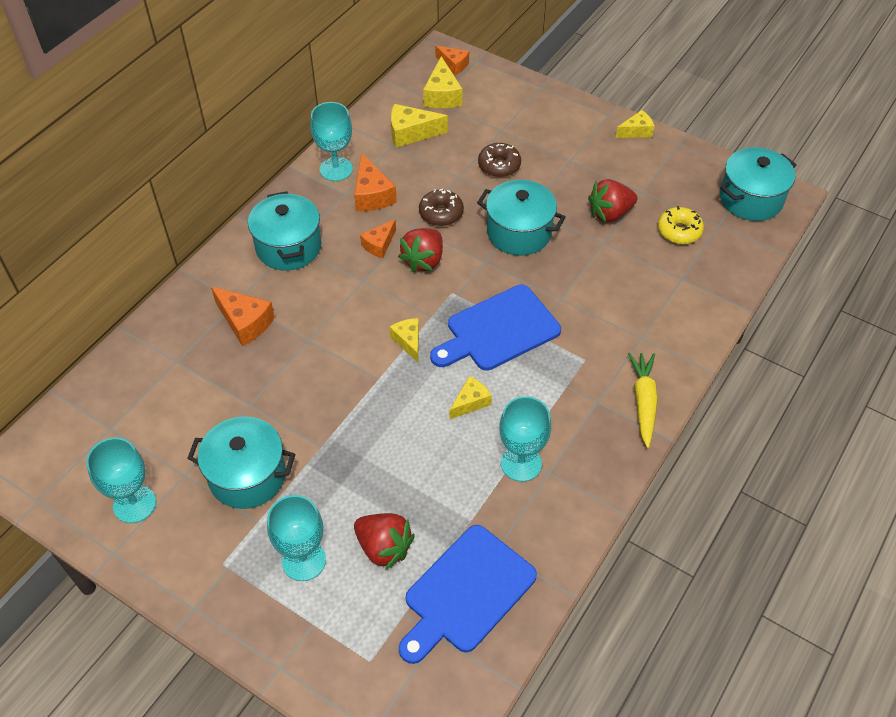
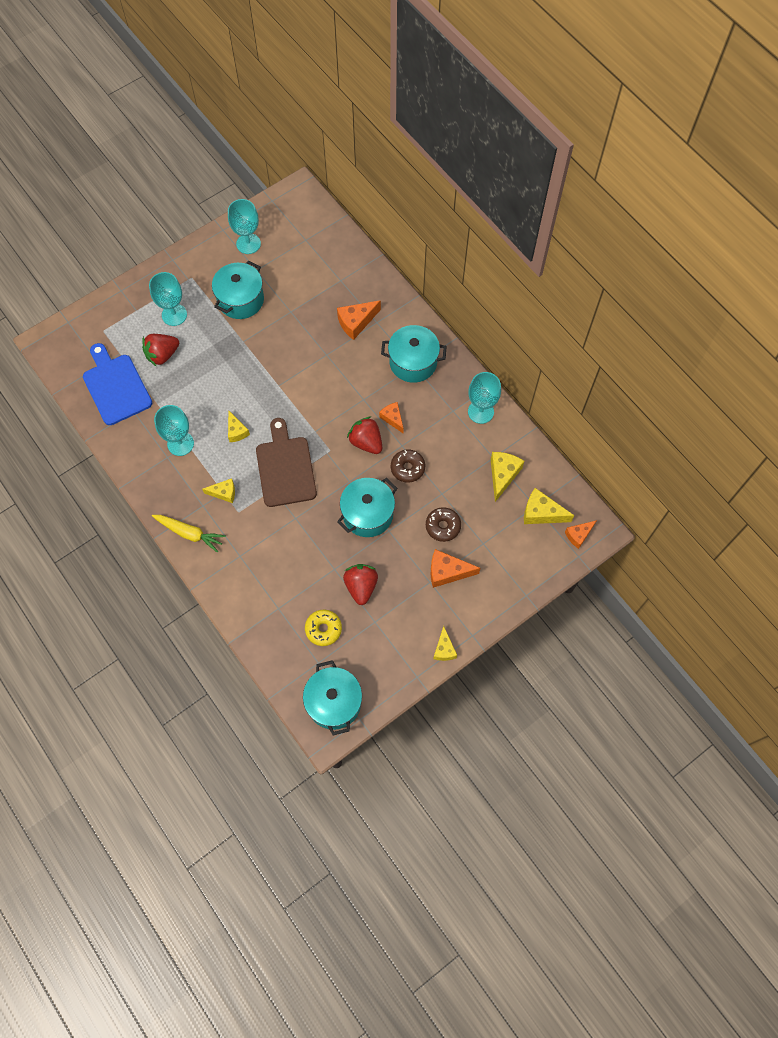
camera: 110 degrees right, 15 degrees up
(372, 195) = (444, 428): orange cheese -> orange cheese (447, 572)
(408, 341) = (300, 411): yellow cheese -> yellow cheese (224, 493)
(498, 330) = (285, 468): blue cutting board -> brown cutting board

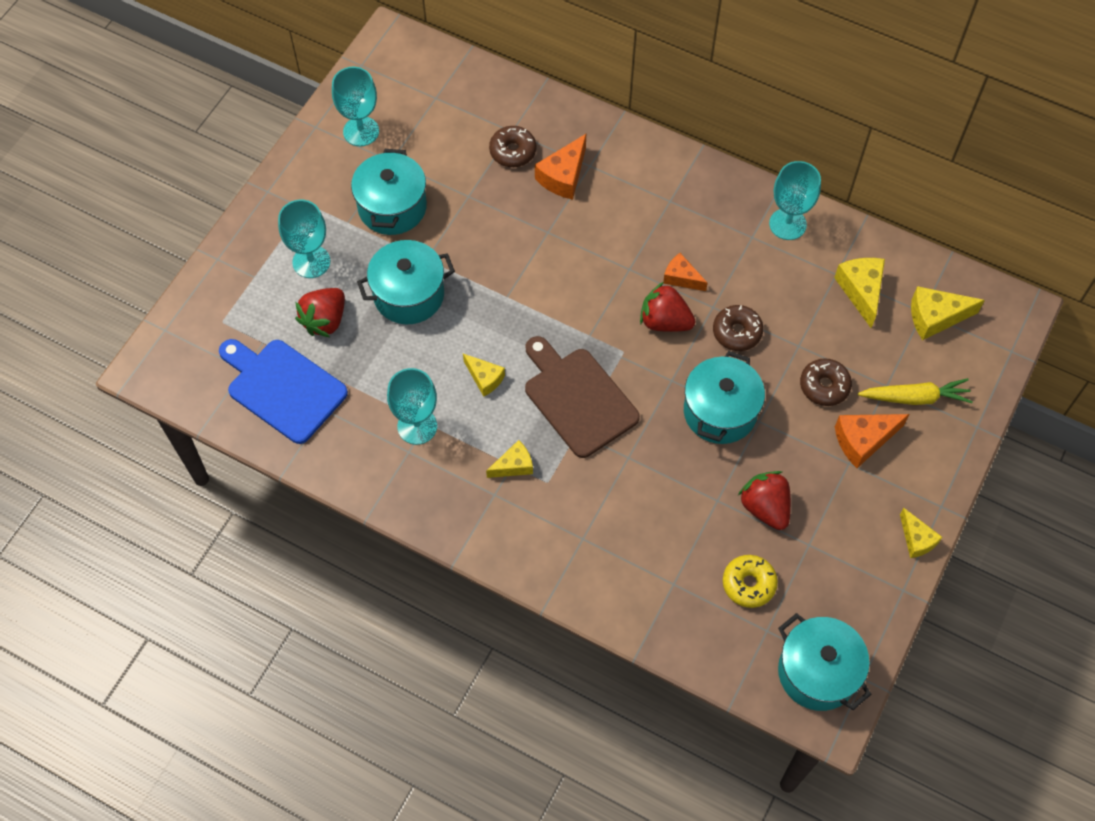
camera: 25 degrees left, 5 degrees down
(190, 533) = (498, 539): yellow carrot -> yellow carrot (915, 397)
(334, 293) = (513, 151): none -> brown donut
(413, 362) = (666, 197): turquoise pot -> turquoise pot (409, 295)
(578, 535) = (996, 325): orange cheese -> none

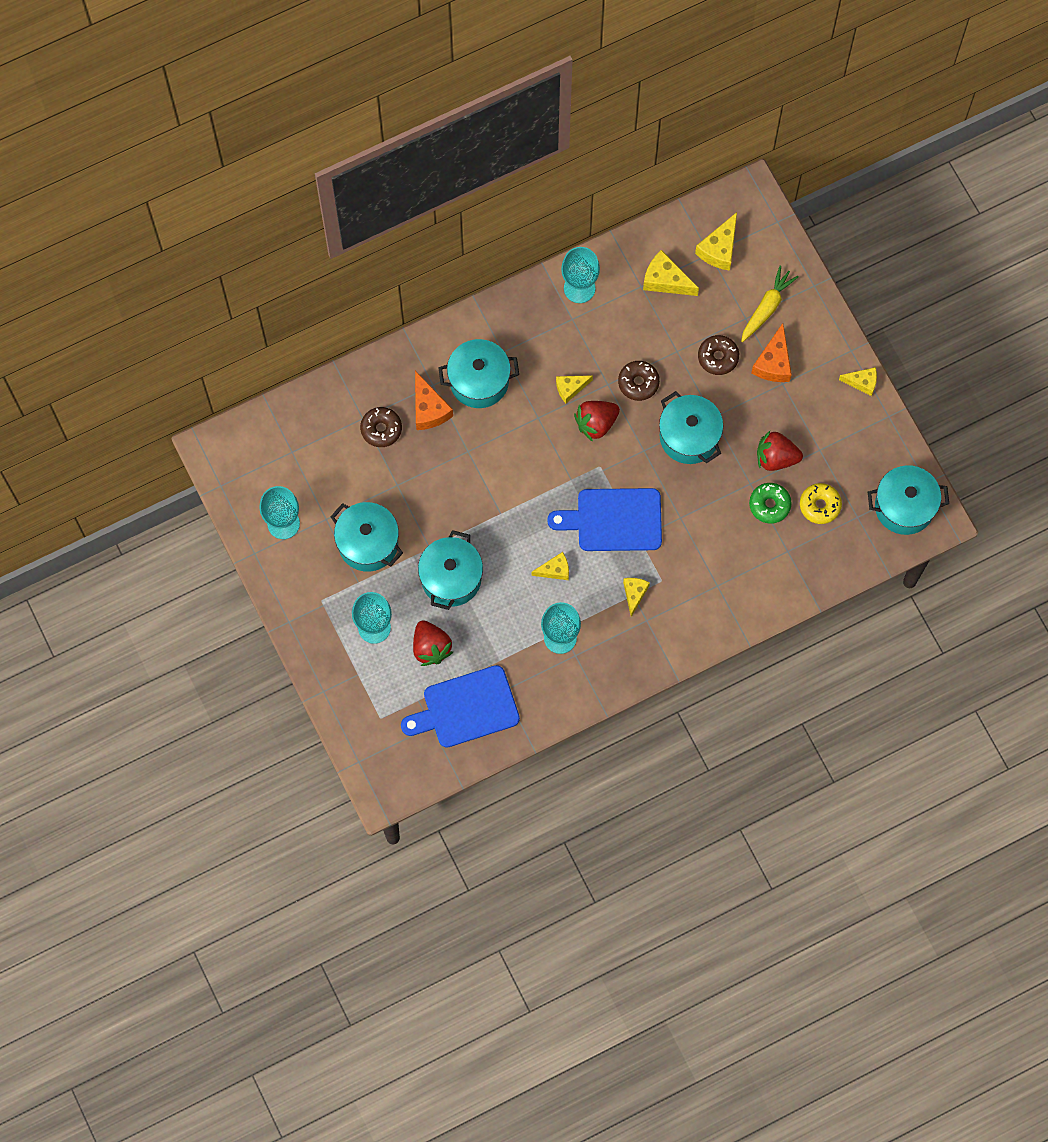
camera: 55 degrees left, 10 degrees up
(577, 398) = (613, 520): brown cutting board -> blue cutting board
(624, 199) = (479, 381): none -> turquoise pot
(681, 278) = (570, 388): orange cheese -> yellow cheese
(709, 534) = (769, 505): none -> green donut

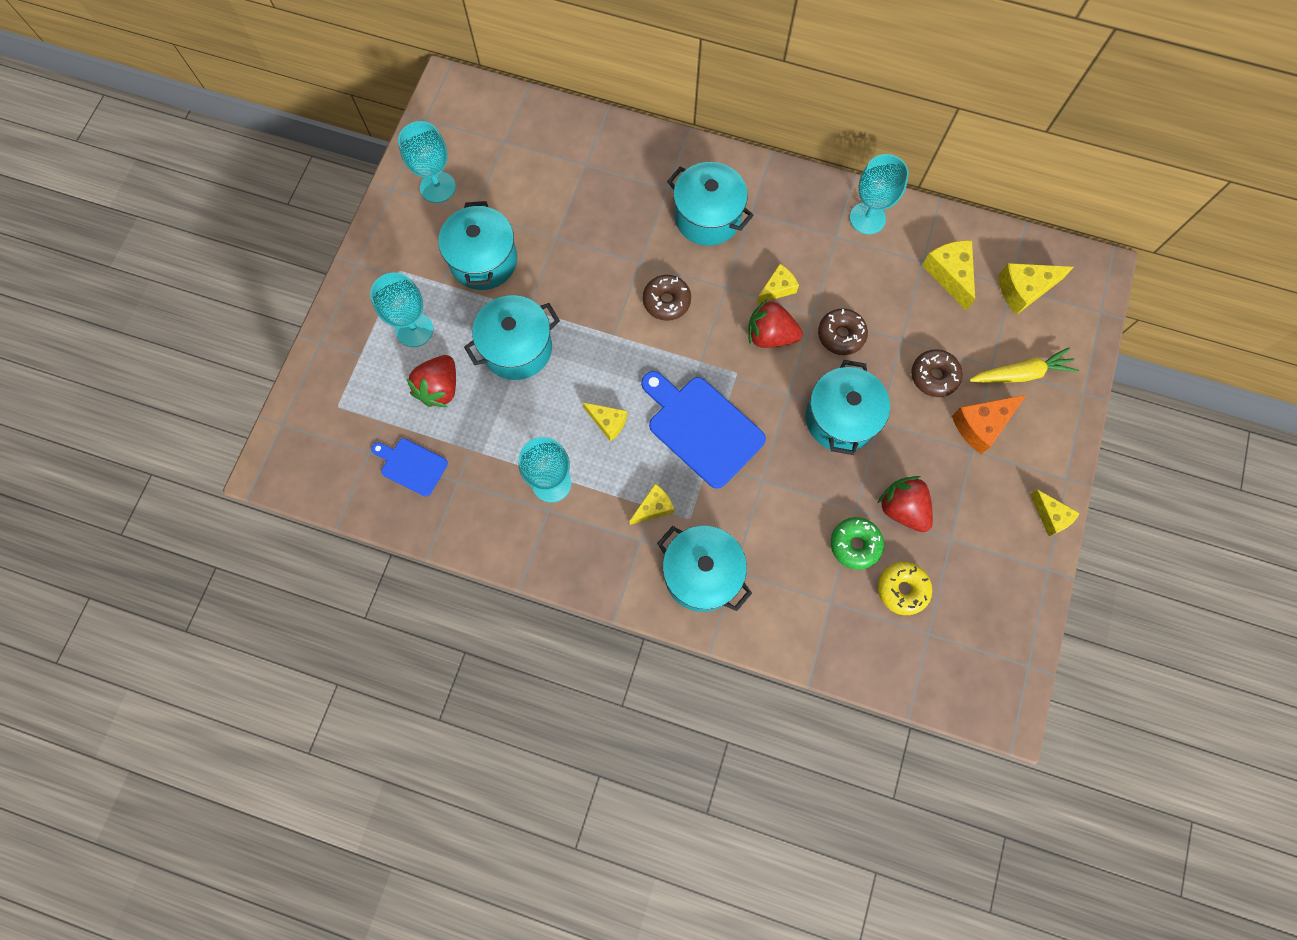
camera: 45 degrees right, 0 degrees up
(381, 429) = (590, 185): brown donut -> brown donut (666, 301)
(429, 409) = (644, 203): orange cheese -> none
(466, 708) = (411, 465): blue cutting board -> blue cutting board, size x0.56
(570, 388) = (777, 288): yellow cheese -> yellow cheese turned 120 degrees clockwise
(904, 506) = (984, 667): turquoise pot -> turquoise pot (701, 574)

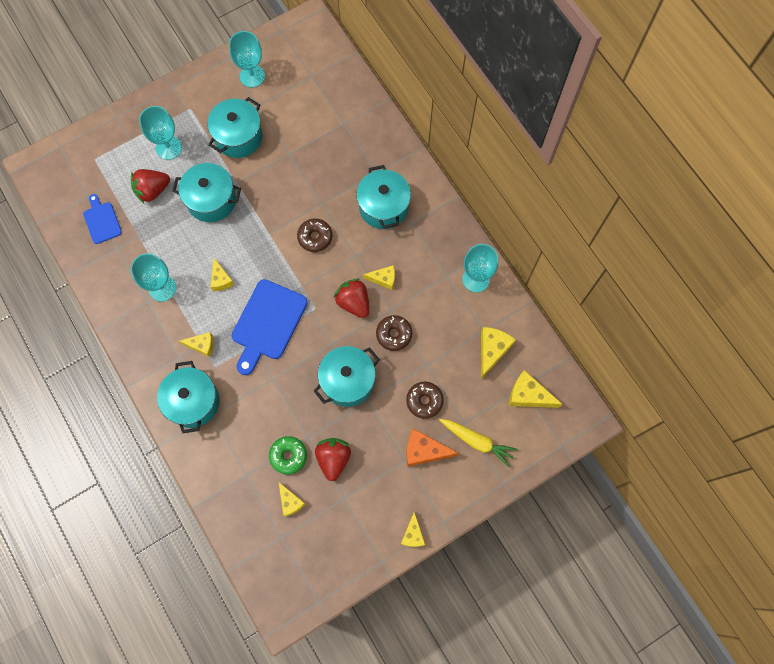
camera: 40 degrees right, 0 degrees up
(702, 428) = (267, 323): blue cutting board -> blue cutting board turned 150 degrees counterclockwise
(902, 589) = (290, 501): yellow donut -> yellow cheese

